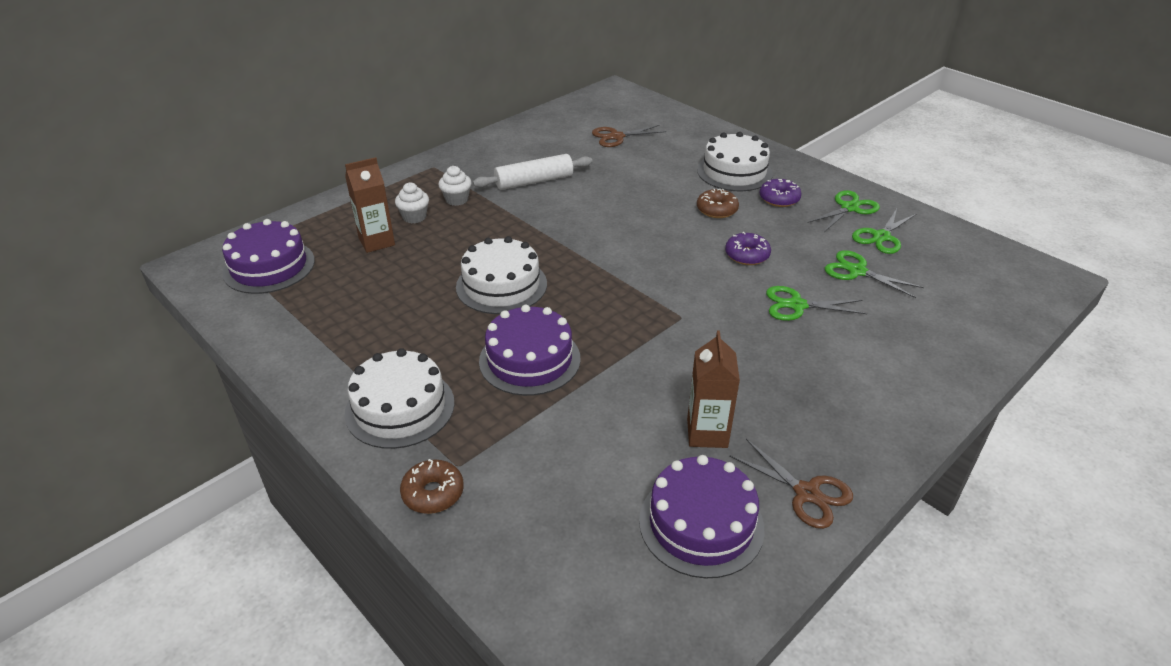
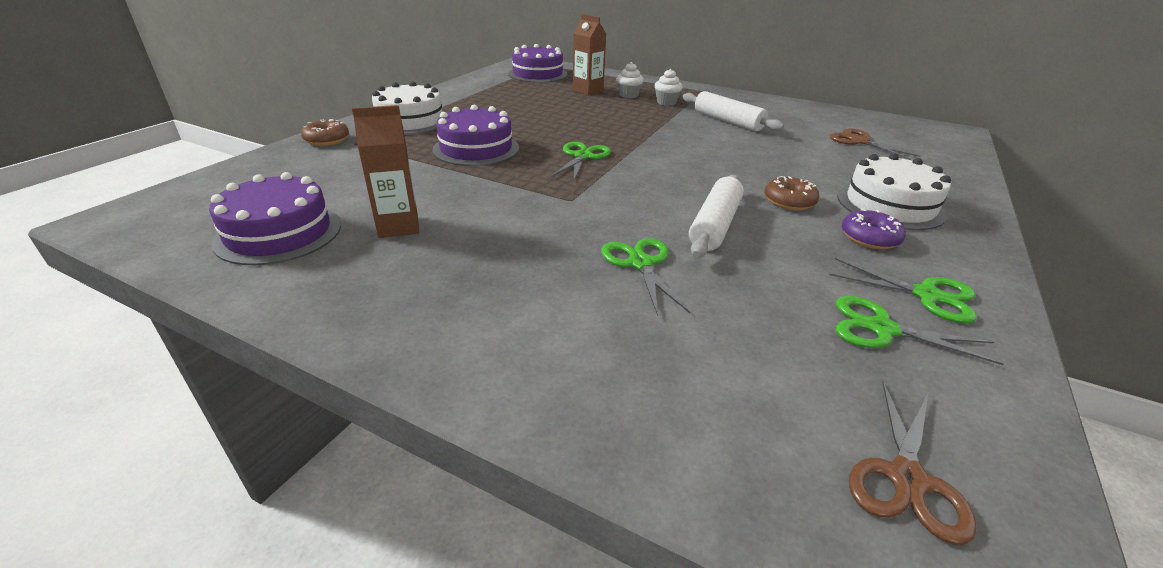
camera: 70 degrees right, 5 degrees down
(501, 285) = (565, 129): white cake -> none
(747, 255) = (715, 225): purple donut -> white rolling pin
(806, 493) = (311, 286): brown scissors -> brown scissors (906, 479)
(857, 271) = (761, 307): green scissors -> green scissors (582, 156)

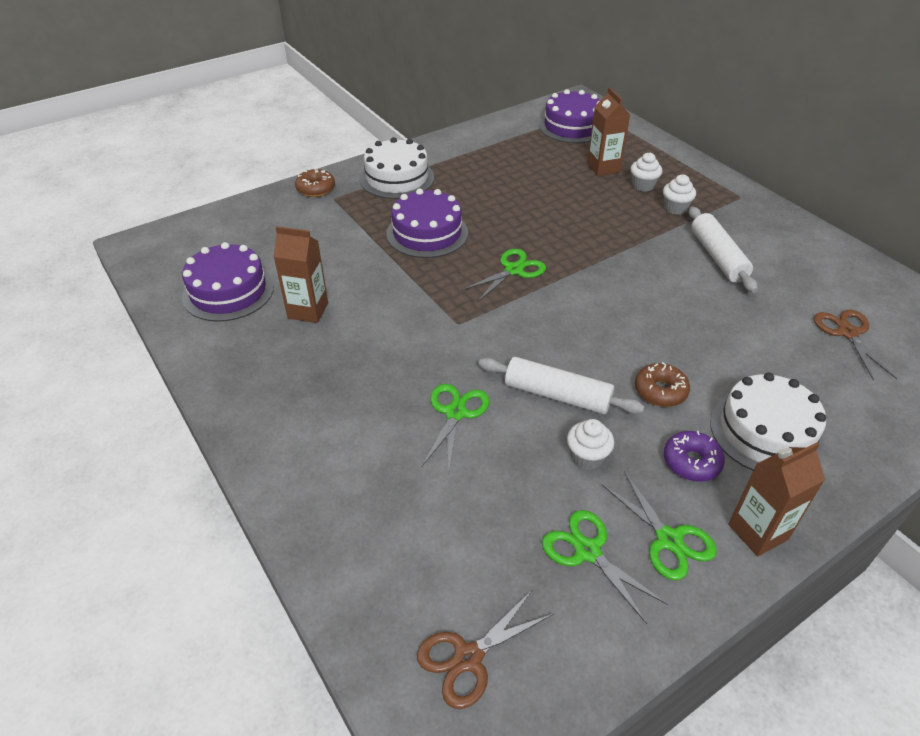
camera: 30 degrees right, 10 degrees up
(715, 225) = (557, 395): white rolling pin -> white rolling pin turned 60 degrees clockwise
(791, 260) = (587, 457): none -> white cupcake
(973, 267) = (758, 532): none -> brown carton

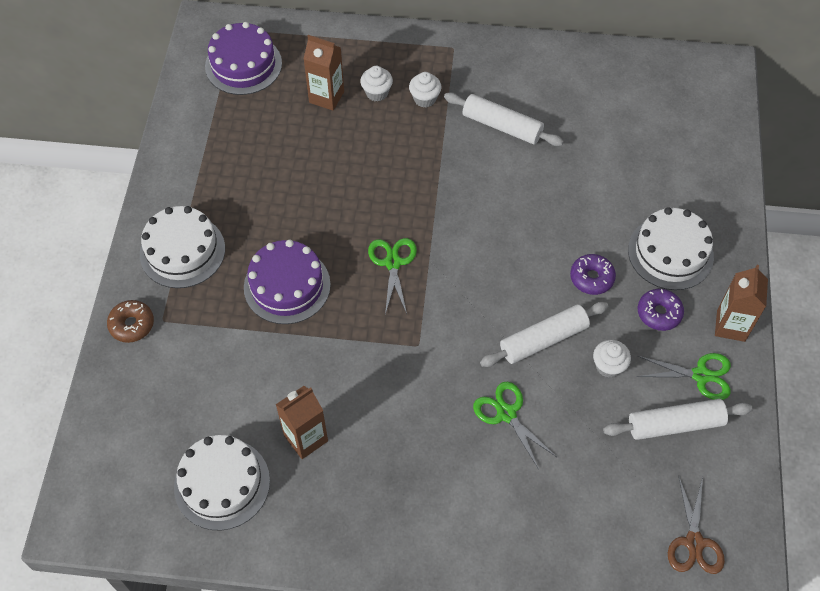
camera: 50 degrees left, 15 degrees up
(228, 291) = (222, 483): purple cake -> white cake
(587, 551) = (675, 424): green scissors -> white rolling pin
(660, 391) = (591, 278): brown donut -> purple donut
(847, 333) = (635, 129): brown scissors -> none

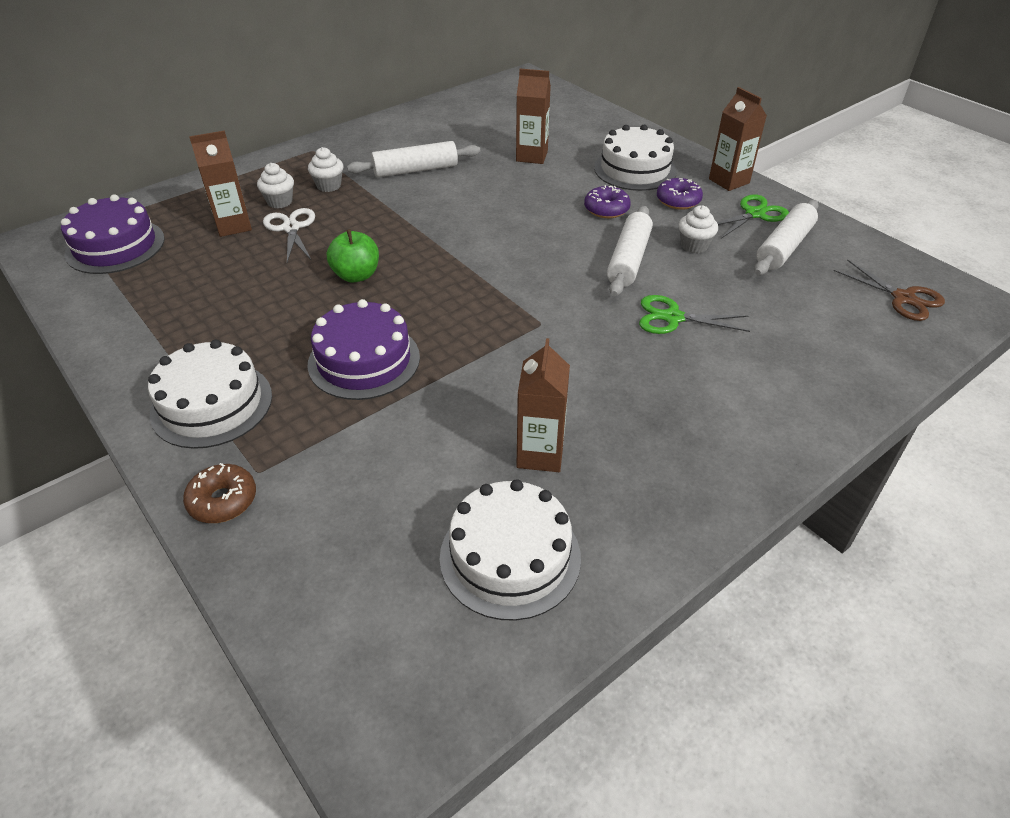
camera: 45 degrees left, 15 degrees down
(354, 207) = (356, 275): none -> green apple
(359, 127) = (291, 228): none -> white scissors
(393, 263) = (442, 288): green scissors -> none
(607, 175) = (532, 156): none -> brown carton

